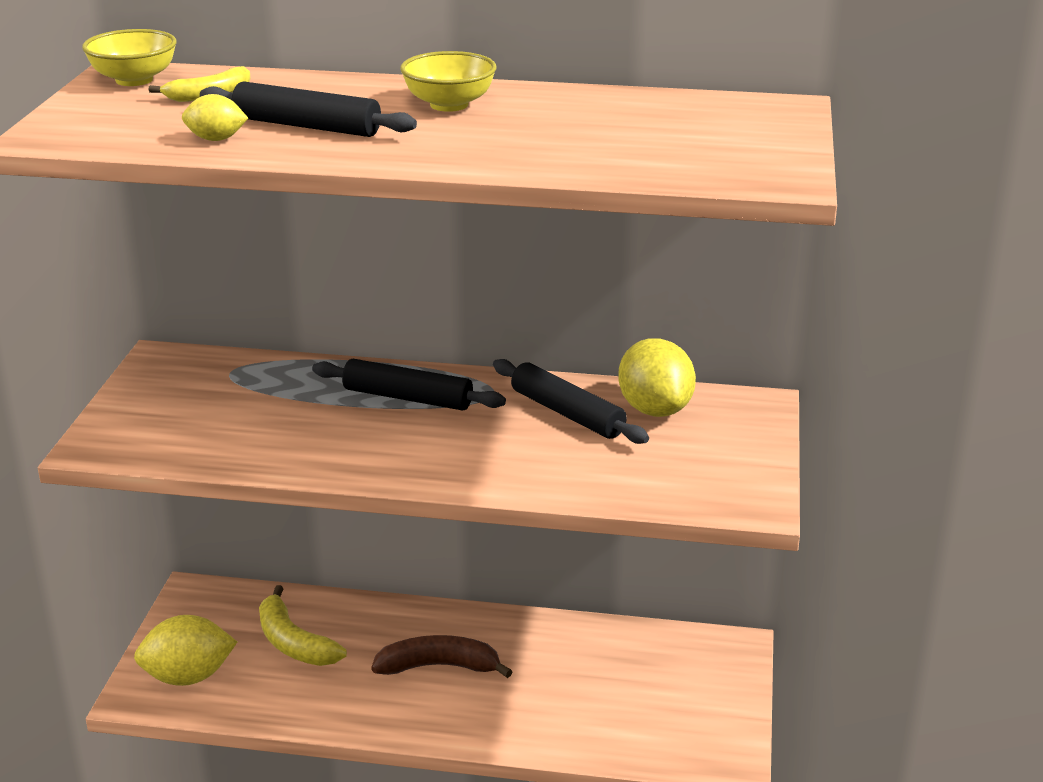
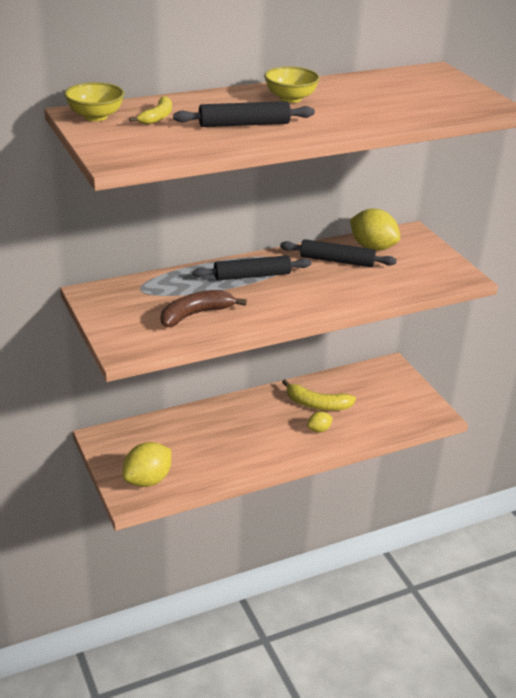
camera: 35 degrees left, 5 degrees up
(216, 139) = (212, 141): yellow lemon -> yellow lemon (319, 429)
(294, 643) = (184, 441): yellow banana -> yellow banana (317, 404)
(439, 666) = (270, 425): brown banana -> brown banana (195, 314)

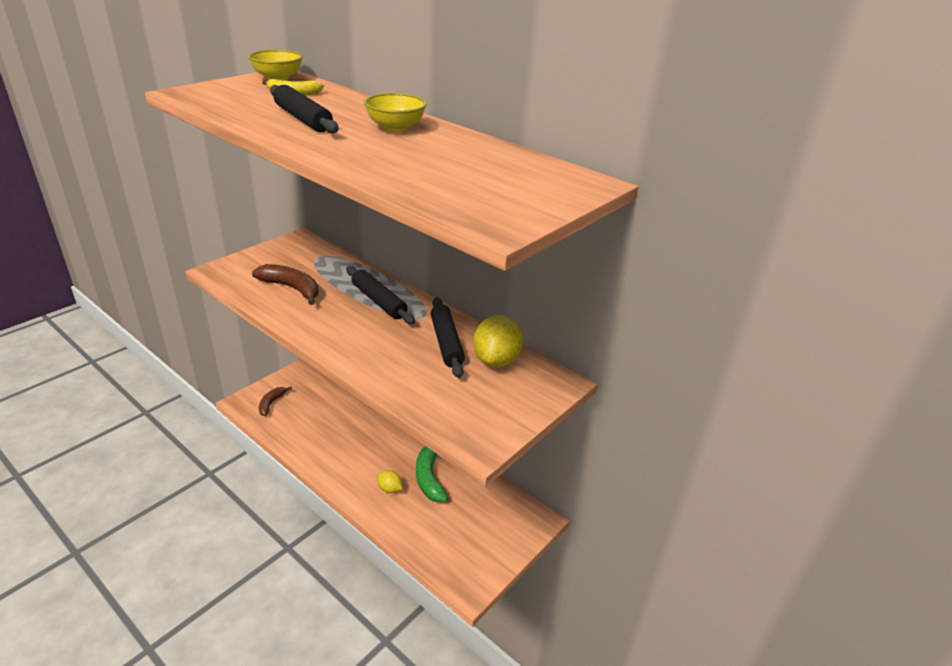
camera: 65 degrees right, 0 degrees up
(148, 480) = (271, 403): yellow lemon -> brown banana
(317, 404) = (429, 477): yellow banana -> green banana

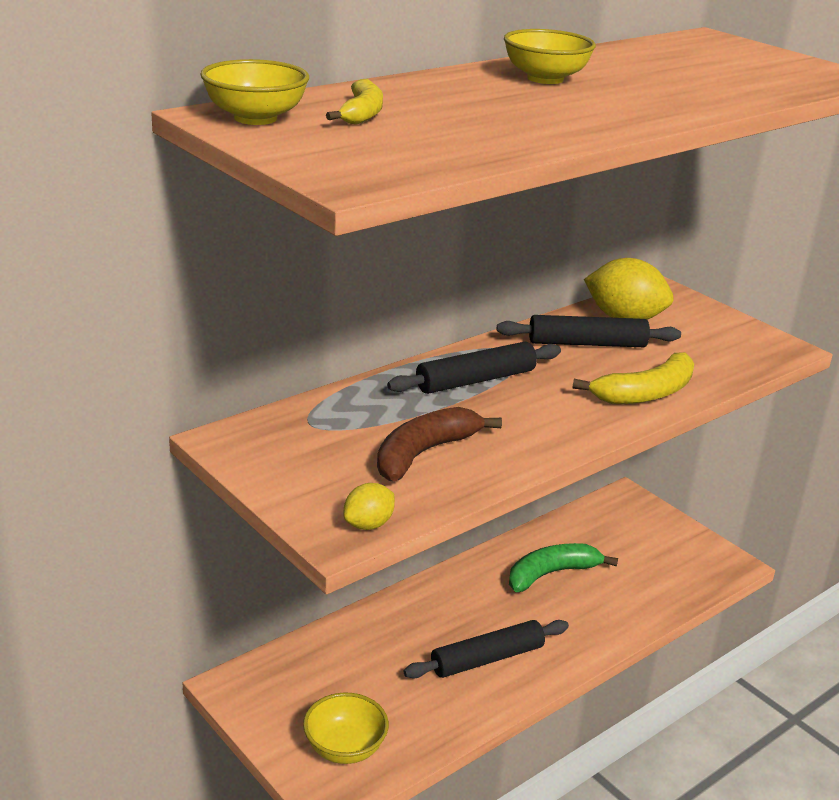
camera: 80 degrees left, 5 degrees down
(271, 403) = (345, 748): brown banana -> yellow bowl
(303, 119) = (512, 116): black rolling pin -> black rolling pin (487, 659)
(379, 366) = (646, 393): none -> yellow banana
(390, 489) = (573, 614): yellow lemon -> yellow lemon (368, 524)
(429, 477) = (551, 574): green banana -> green banana turned 150 degrees clockwise

